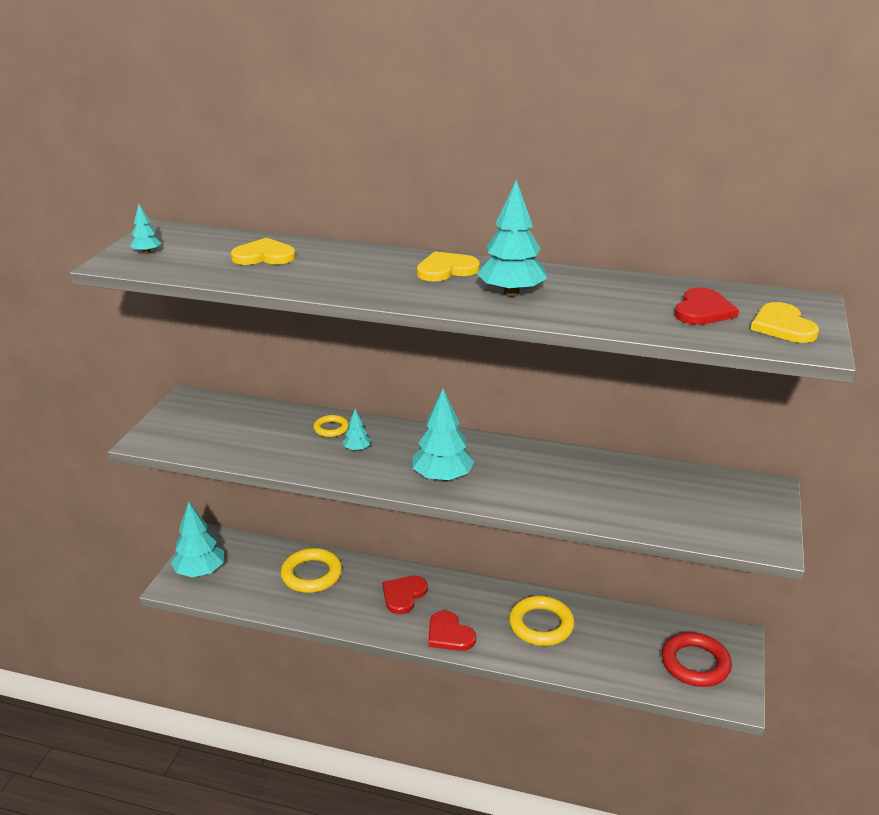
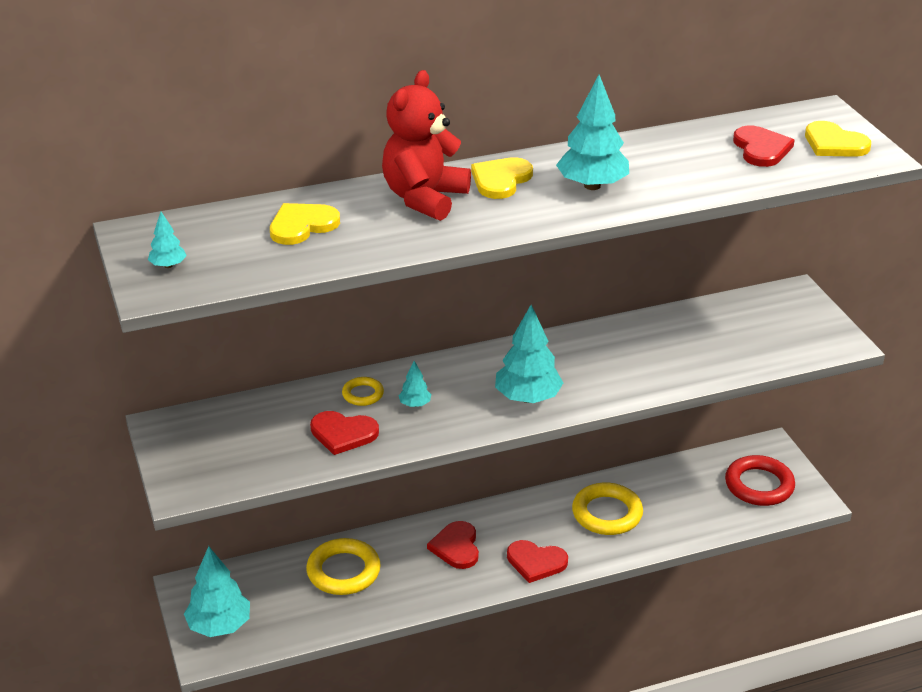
camera: 35 degrees left, 5 degrees up
(285, 448) = (343, 434): none -> red heart
(372, 264) = (424, 198): none -> red teddy bear

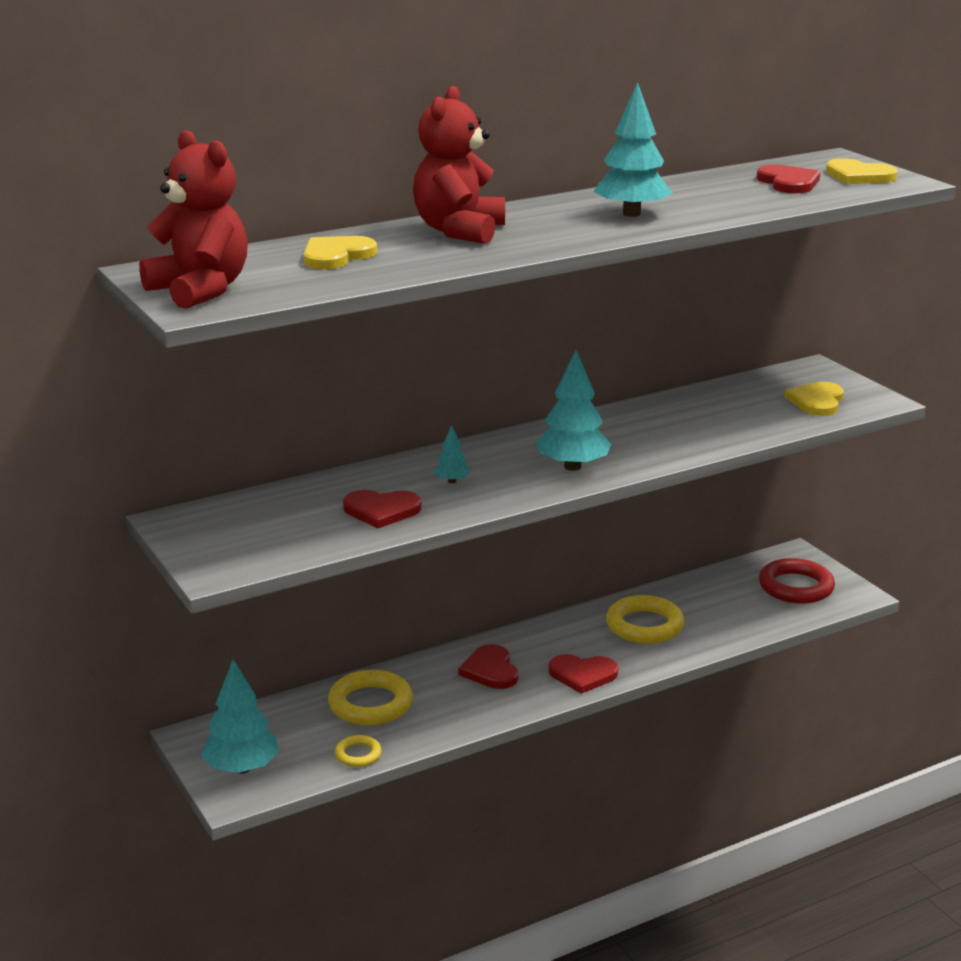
camera: 10 degrees left, 10 degrees down
(168, 265) = (200, 290): turquoise tree -> red teddy bear
(363, 394) = (391, 478): yellow ring -> yellow ring (358, 754)
(501, 180) = (533, 215): yellow heart -> yellow heart (817, 401)

